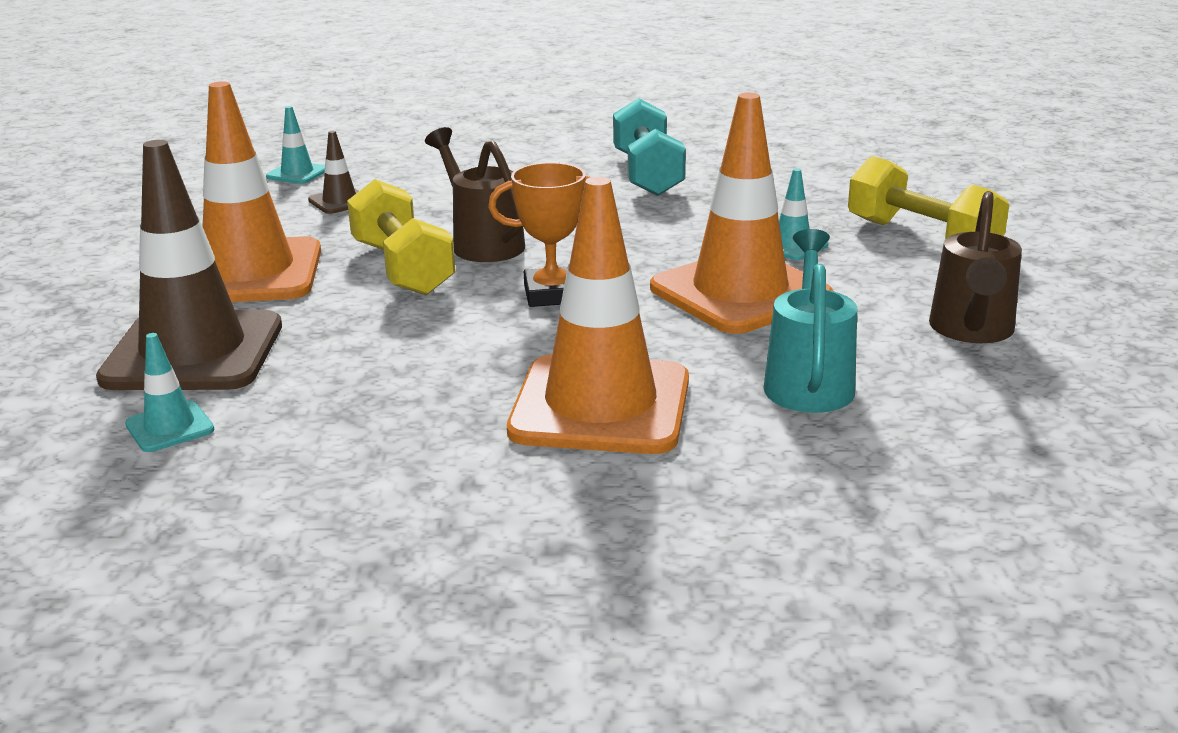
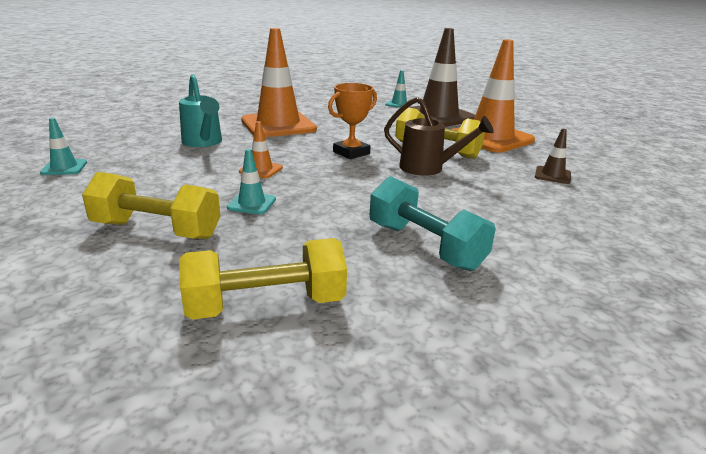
camera: 145 degrees right, 0 degrees up
(297, 173) = (627, 187): turquoise traffic cone -> turquoise traffic cone (64, 167)
(740, 292) = (261, 170): orange traffic cone -> orange traffic cone, size x0.43
(835, 169) = (266, 305): none -> yellow dumbbell
(971, 332) = (125, 173): brown watering can -> none

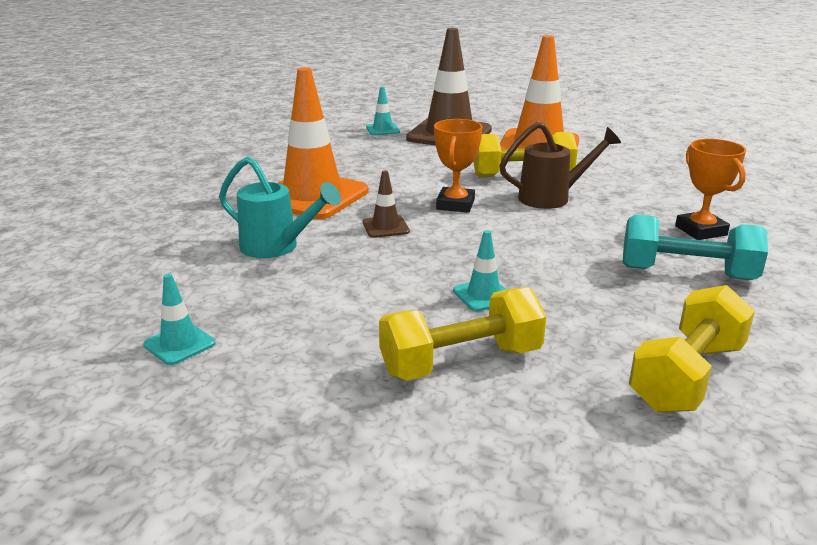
camera: 35 degrees left, 0 degrees up
(261, 170) = (412, 256): orange traffic cone -> none
(506, 225) = (700, 231): none -> orange trophy
(552, 175) = (649, 170): brown traffic cone -> brown traffic cone (385, 227)

